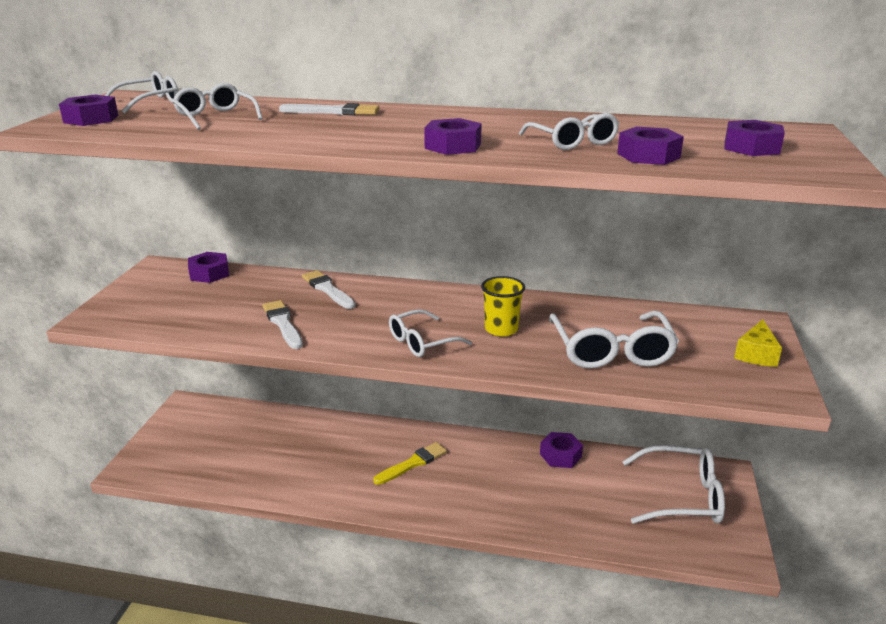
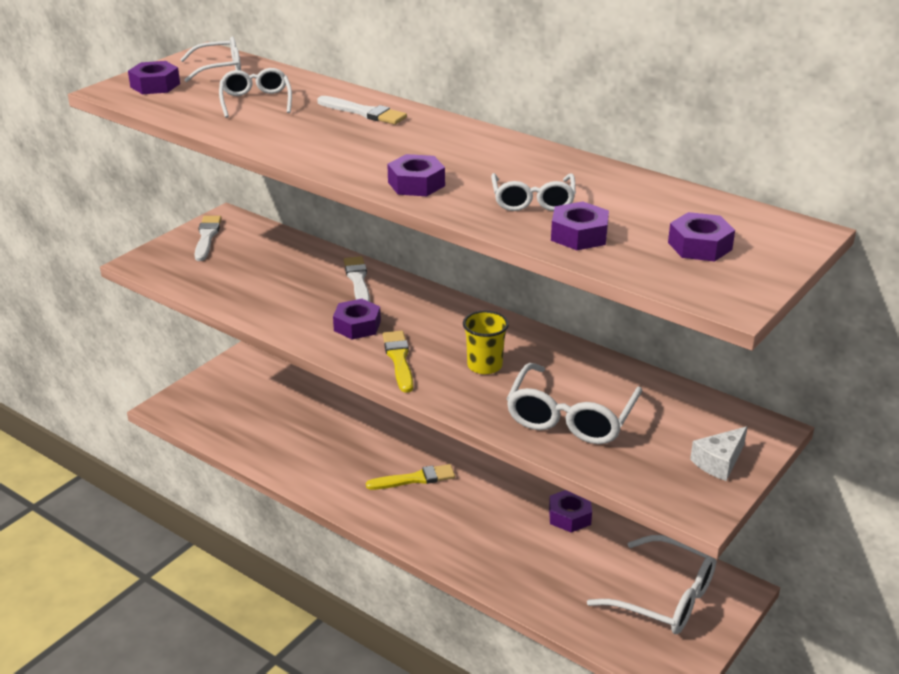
camera: 25 degrees right, 5 degrees up
(209, 273) = (265, 236): purple nut -> purple nut (357, 326)
(283, 323) = (291, 308): white brush -> white brush (207, 237)
(422, 342) = (399, 359): white glasses -> yellow brush
(756, 354) = (719, 462): yellow cheese -> white cheese

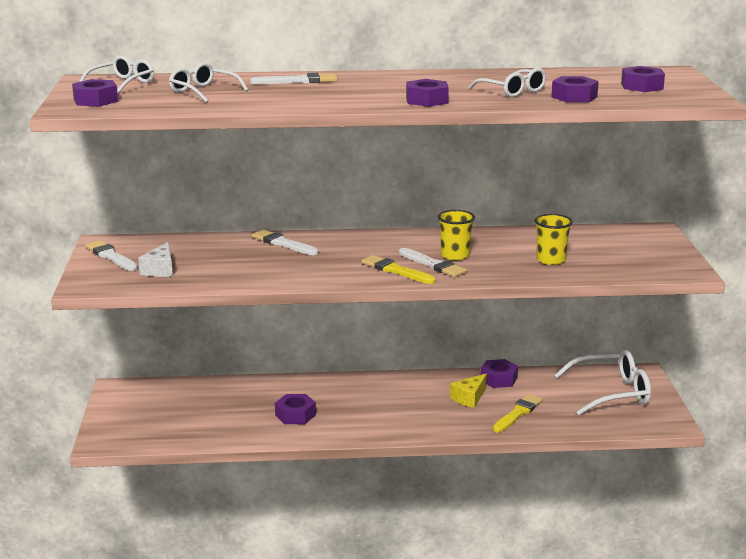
camera: 40 degrees left, 10 degrees down
(357, 326) = (332, 264): purple nut -> purple nut (295, 415)
(415, 479) = (370, 402): yellow brush -> yellow brush (518, 413)
(444, 368) = (433, 265): none -> white brush
(510, 523) = (469, 398): none -> yellow cheese
(571, 417) = (550, 260): white glasses -> yellow cup
(719, 462) = (660, 250): white cheese -> white cheese (160, 270)

